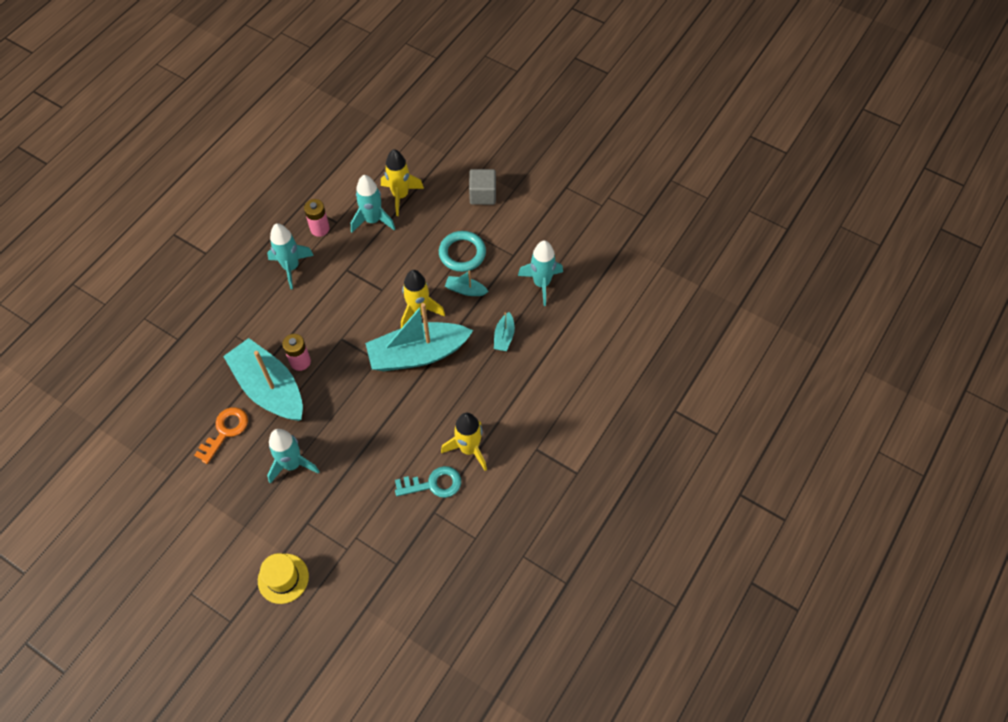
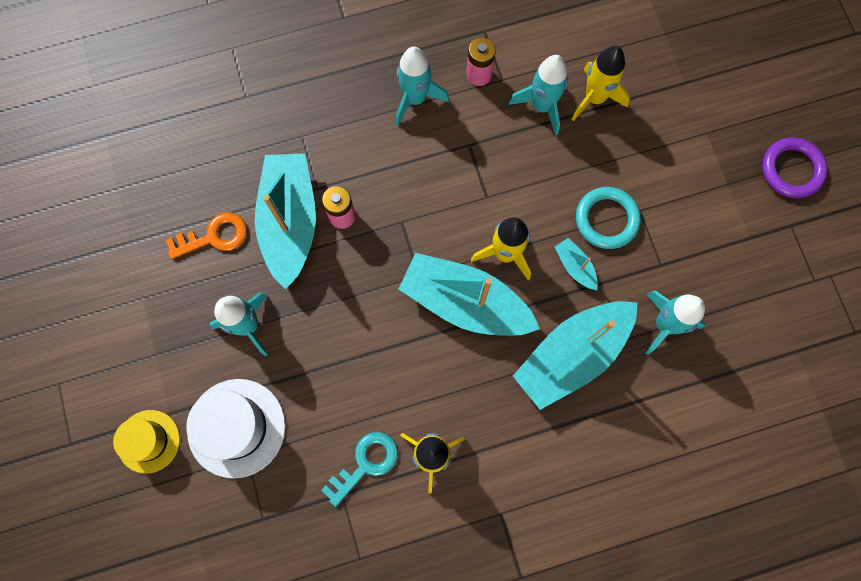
camera: 40 degrees right, 15 degrees up
(335, 526) = (236, 428): none -> white hat
(433, 484) = (366, 463): turquoise key -> turquoise key turned 75 degrees counterclockwise
(482, 195) = (687, 164): grey cube -> none
(504, 336) = (572, 355): turquoise boat -> turquoise boat, size x2.34
(542, 159) = (791, 170): none -> purple ring

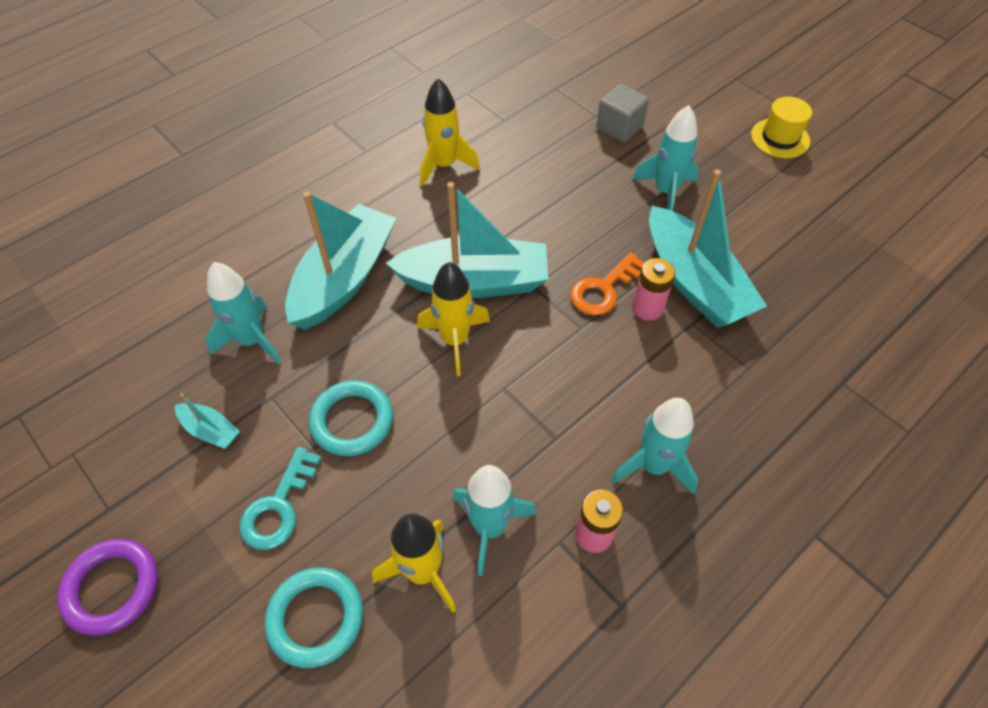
camera: 155 degrees right, 20 degrees down
(148, 441) = (680, 98): yellow hat -> yellow hat (780, 138)
(214, 236) = (755, 243): orange key -> orange key (603, 289)
(236, 428) = (619, 127): white hat -> grey cube
(366, 463) = (497, 142): turquoise key -> turquoise key (278, 507)
(575, 266) = (371, 357): turquoise boat -> turquoise boat (210, 430)
(668, 99) = (316, 618): none -> turquoise ring

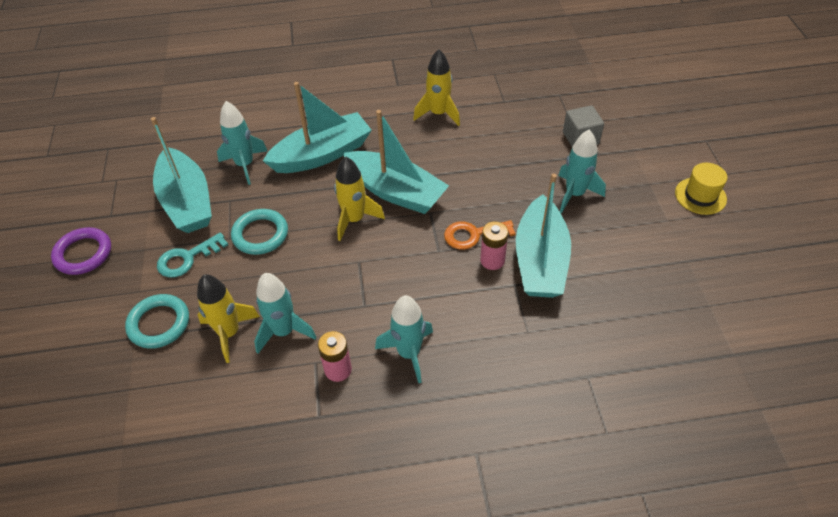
camera: 35 degrees right, 5 degrees down
(210, 430) = (187, 201): turquoise boat -> turquoise boat, size x2.34

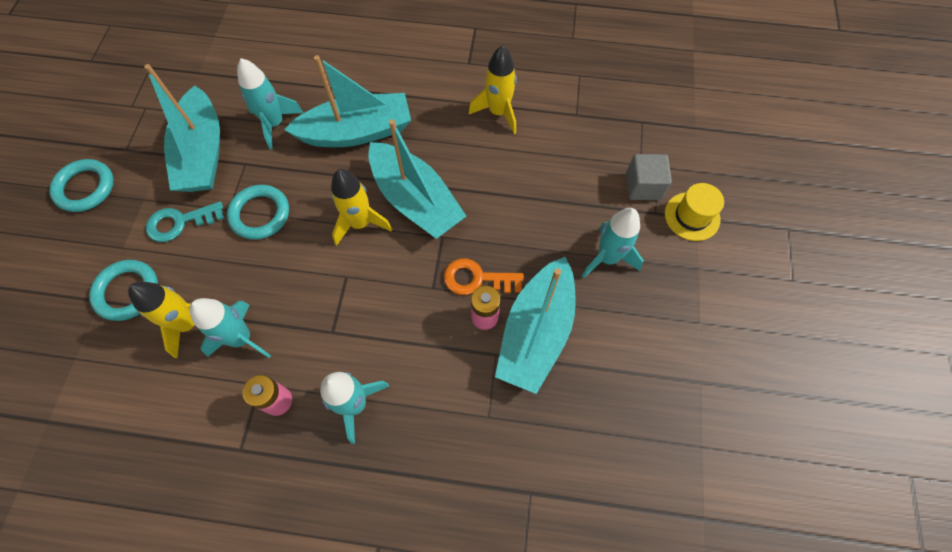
camera: 15 degrees right, 15 degrees up
(83, 254) = (85, 188): purple ring -> turquoise ring
(700, 196) = (750, 301): yellow hat -> yellow hat (692, 216)

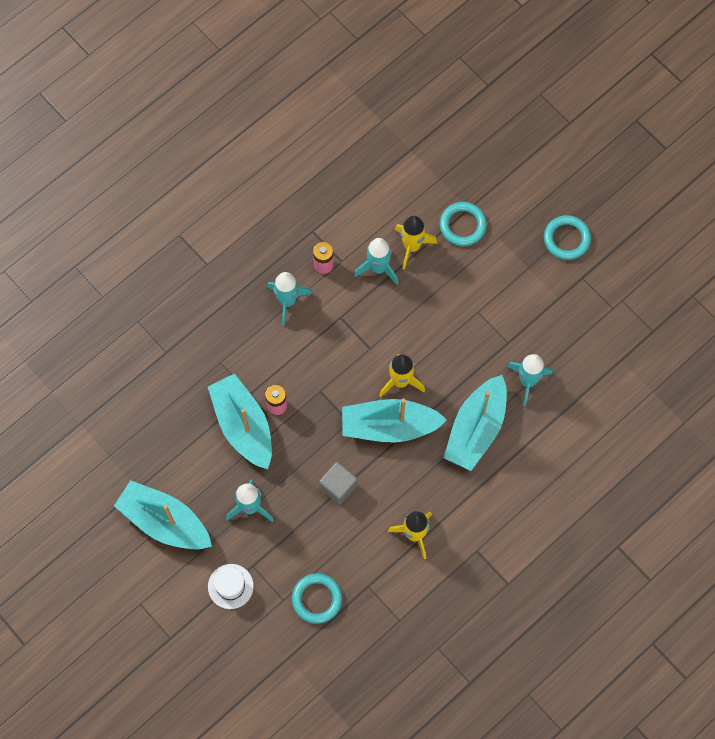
camera: 130 degrees right, 5 degrees up
(179, 222) = (491, 279): turquoise key -> none
(203, 153) = (538, 322): turquoise boat -> turquoise boat (164, 521)
(260, 214) = (458, 328): turquoise ring -> turquoise ring (317, 599)
(476, 279) = (304, 420): orange key -> none
(643, 186) = (277, 576): grey cube -> grey cube (338, 486)
(692, 216) = (230, 586): yellow hat -> white hat

